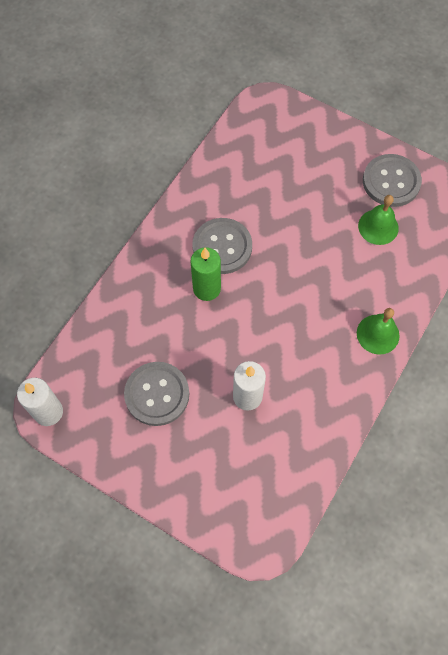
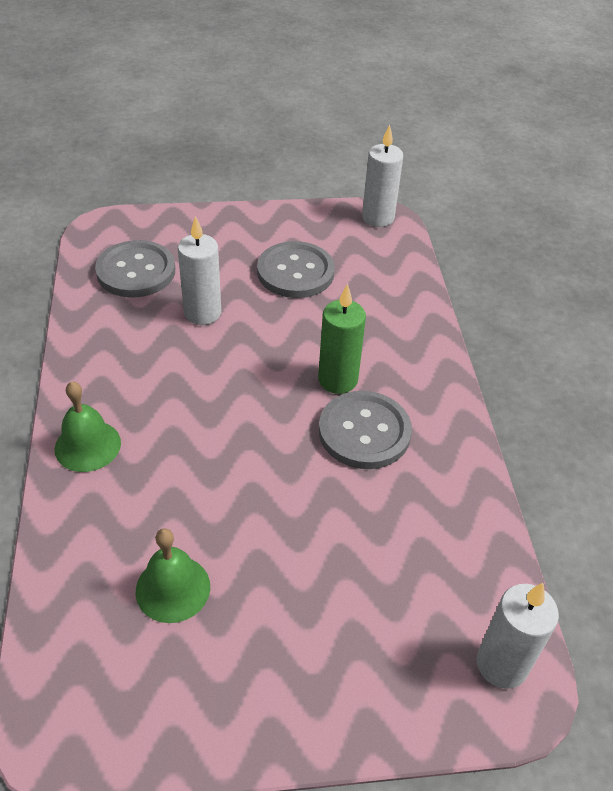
camera: 140 degrees right, 20 degrees down
(262, 114) = (501, 664): none -> white candle
(391, 182) = (198, 683): grey button -> grey button (136, 271)

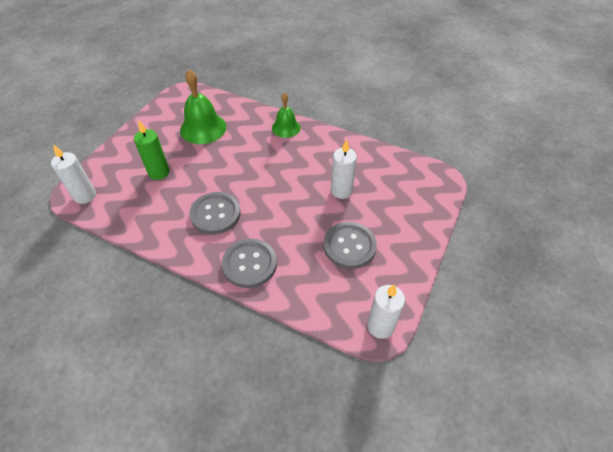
camera: 125 degrees right, 5 degrees up
(136, 271) = (393, 178): grey button -> grey button (249, 264)
(173, 588) = (203, 128): green bell -> green bell, size x1.59
(338, 380) = (254, 221): green candle -> green candle (159, 172)

